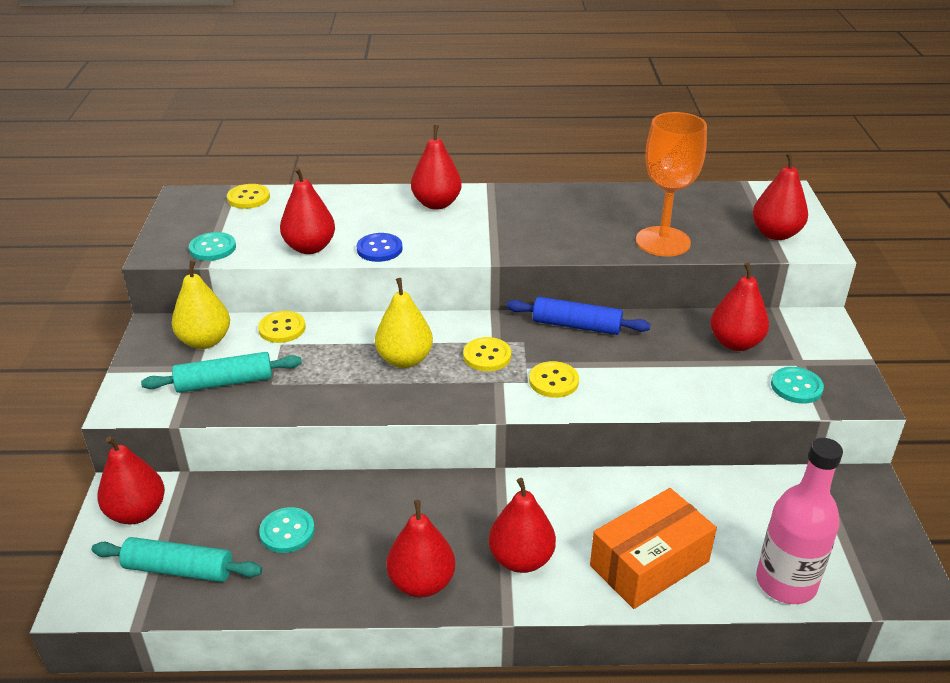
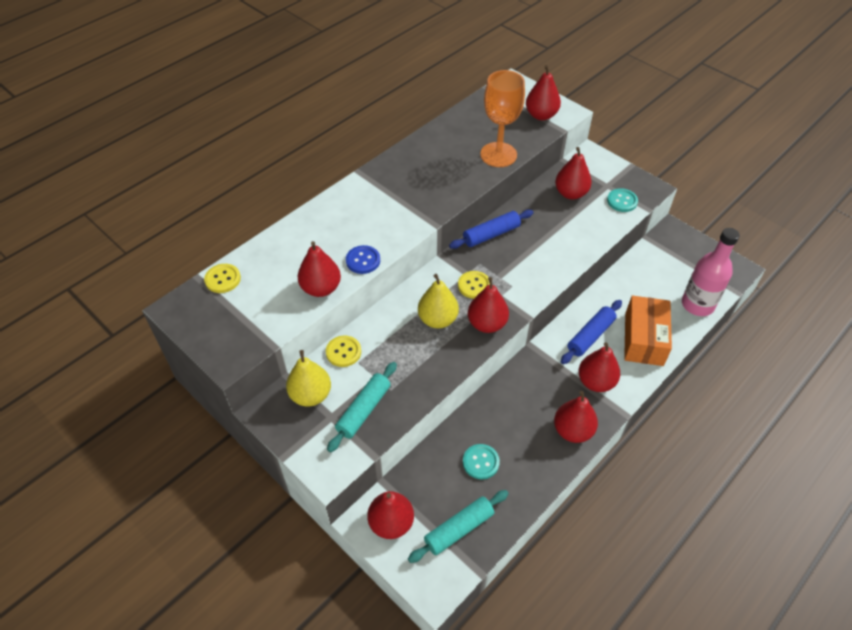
camera: 45 degrees left, 15 degrees up
(212, 248) = (261, 332): turquoise button -> none
(436, 204) = (348, 206): red pear -> red pear (487, 324)
(553, 381) = (523, 276): yellow button -> none
(583, 512) = (590, 336): none -> blue rolling pin

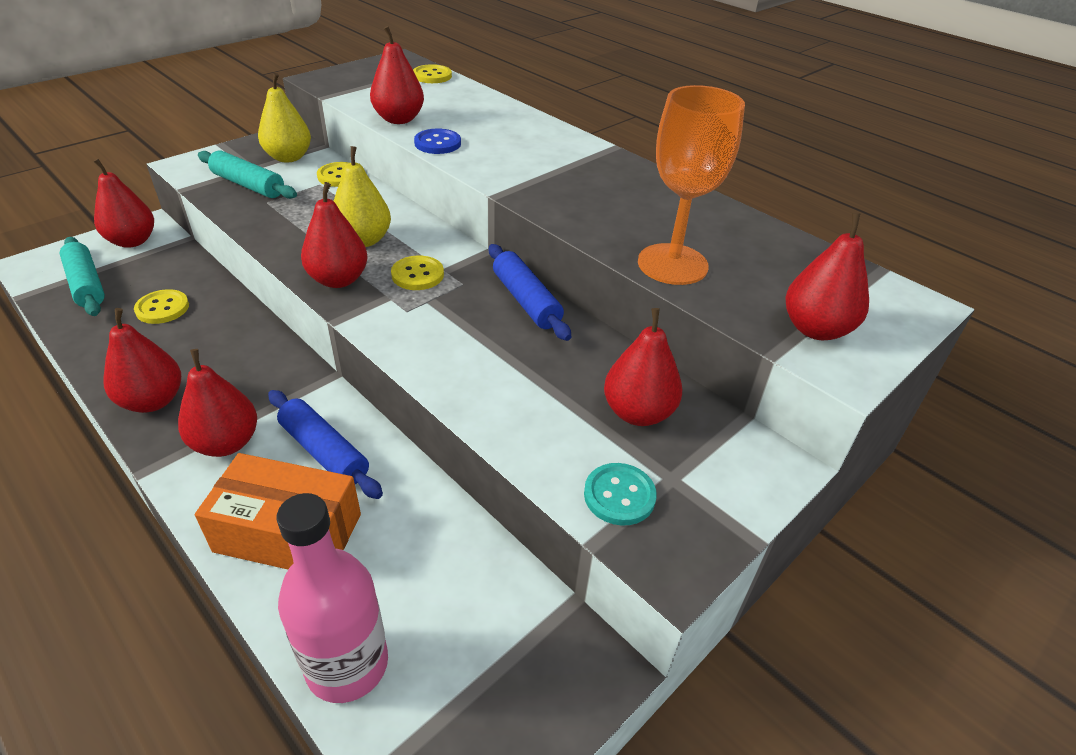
camera: 90 degrees right, 10 degrees down
(480, 462) = (162, 308): turquoise button -> yellow button

